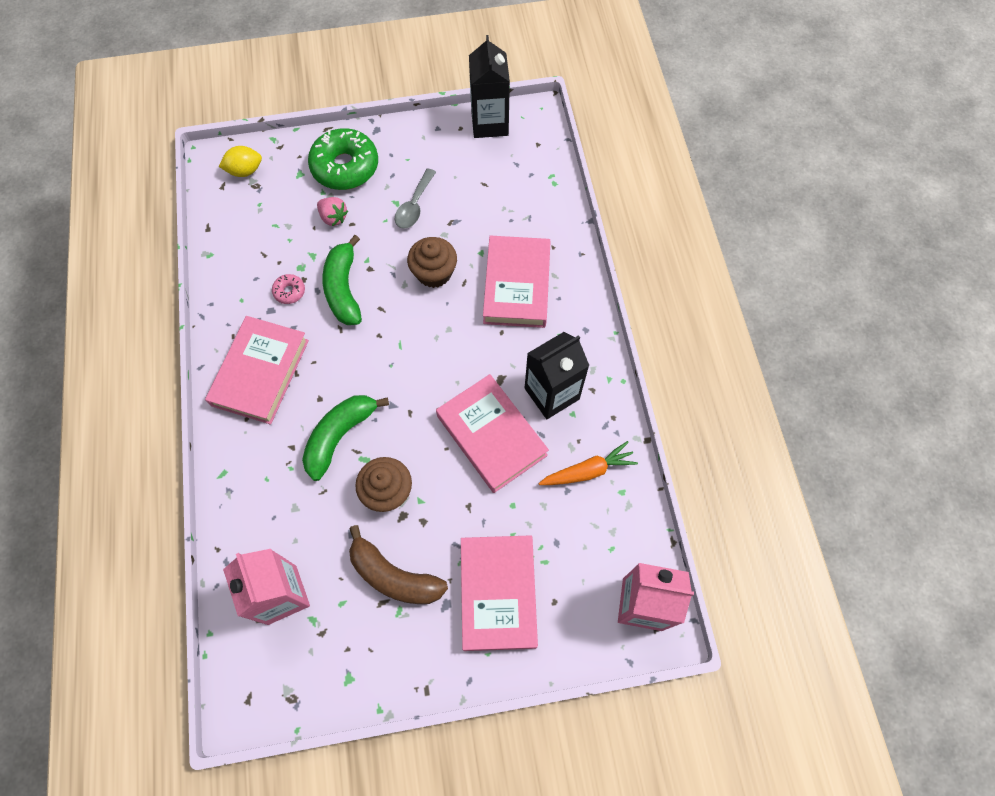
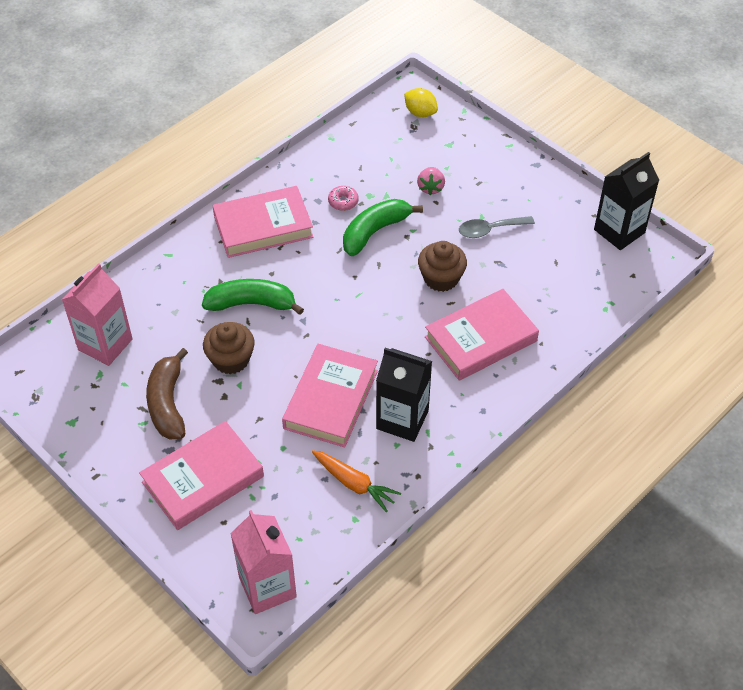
camera: 55 degrees right, 15 degrees down
(345, 167) = (482, 167): green donut -> none

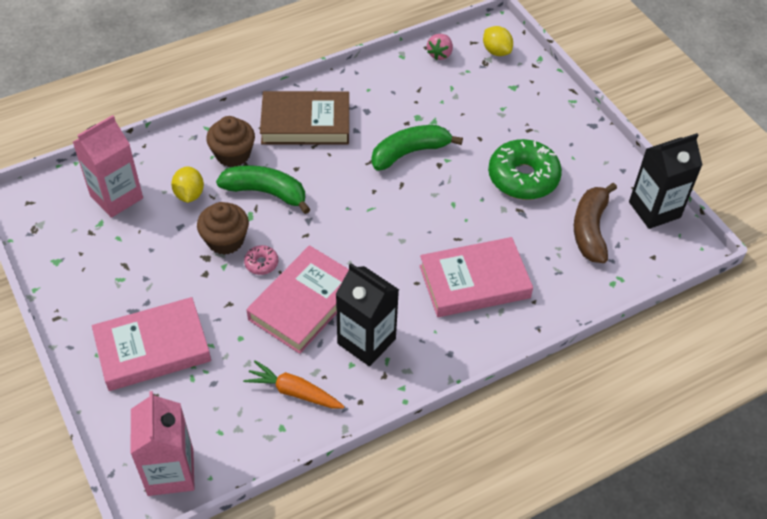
camera: 15 degrees right, 0 degrees up
(168, 403) = (150, 267): brown banana -> brown banana (590, 229)
(177, 324) = (189, 194): none -> yellow lemon
(263, 226) = (305, 123): pink book -> brown book
(343, 201) = (390, 117): pink donut -> pink donut (261, 263)
(354, 483) = (294, 392): orange carrot -> orange carrot turned 150 degrees clockwise
(430, 188) = (479, 124): pink strawberry -> pink strawberry (440, 54)
(441, 278) = (457, 213): brown cupcake -> brown cupcake (233, 154)
(490, 230) = (523, 177): grey spoon -> green donut

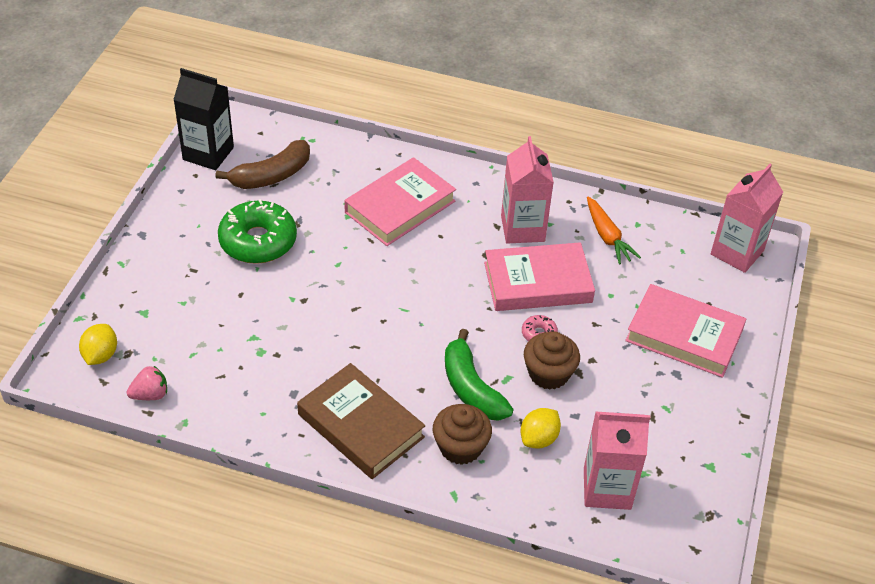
camera: 135 degrees left, 5 degrees down
(366, 341) = (522, 228): black carton -> pink carton
(409, 153) = (312, 327): green banana -> none
(474, 282) = (400, 207): pink book -> pink book turned 75 degrees counterclockwise

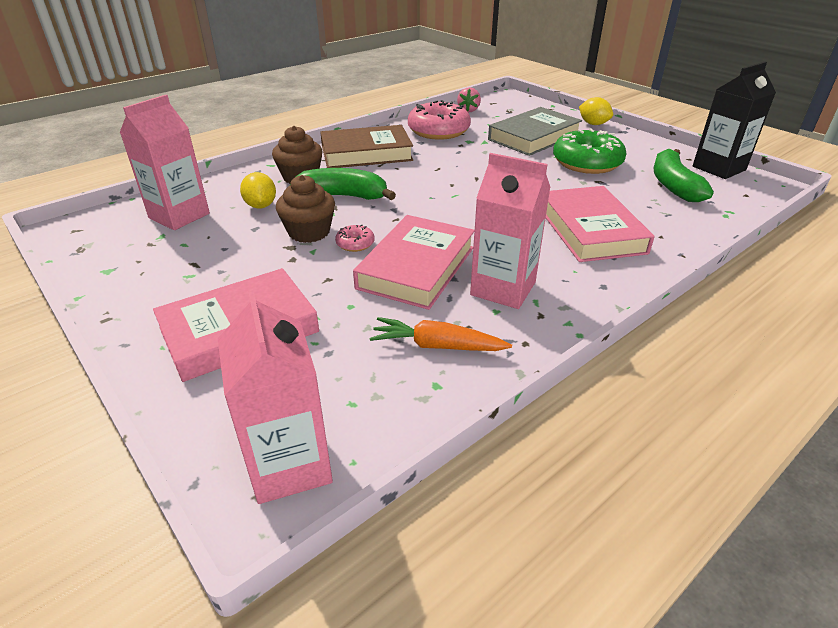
camera: 125 degrees right, 10 degrees down
(100, 355) = (514, 105): yellow lemon -> yellow lemon (593, 124)
(210, 301) = (534, 137): none -> grey book
(247, 392) = (438, 131): none -> pink donut
(271, 176) = (673, 185): brown banana -> green banana

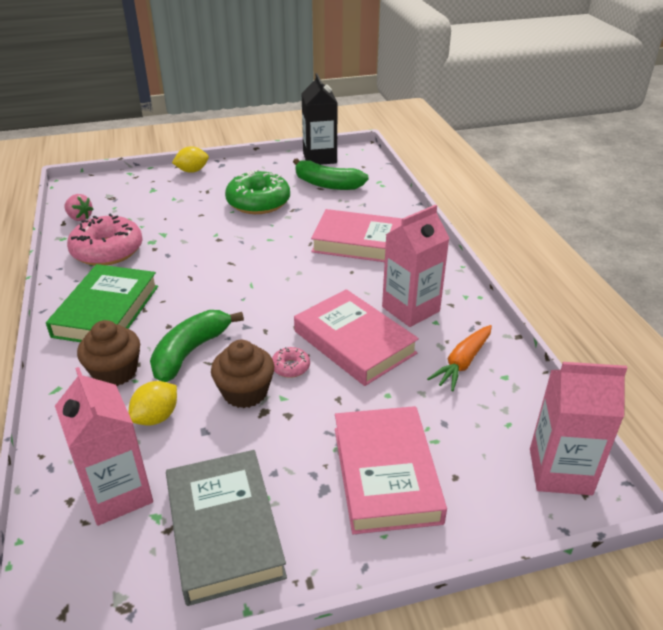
camera: 65 degrees left, 0 degrees up
(261, 206) = (156, 417): yellow lemon -> yellow lemon turned 60 degrees counterclockwise
(366, 153) = (106, 311): brown book -> green book
(534, 137) = (184, 207): grey book -> grey book (224, 529)

